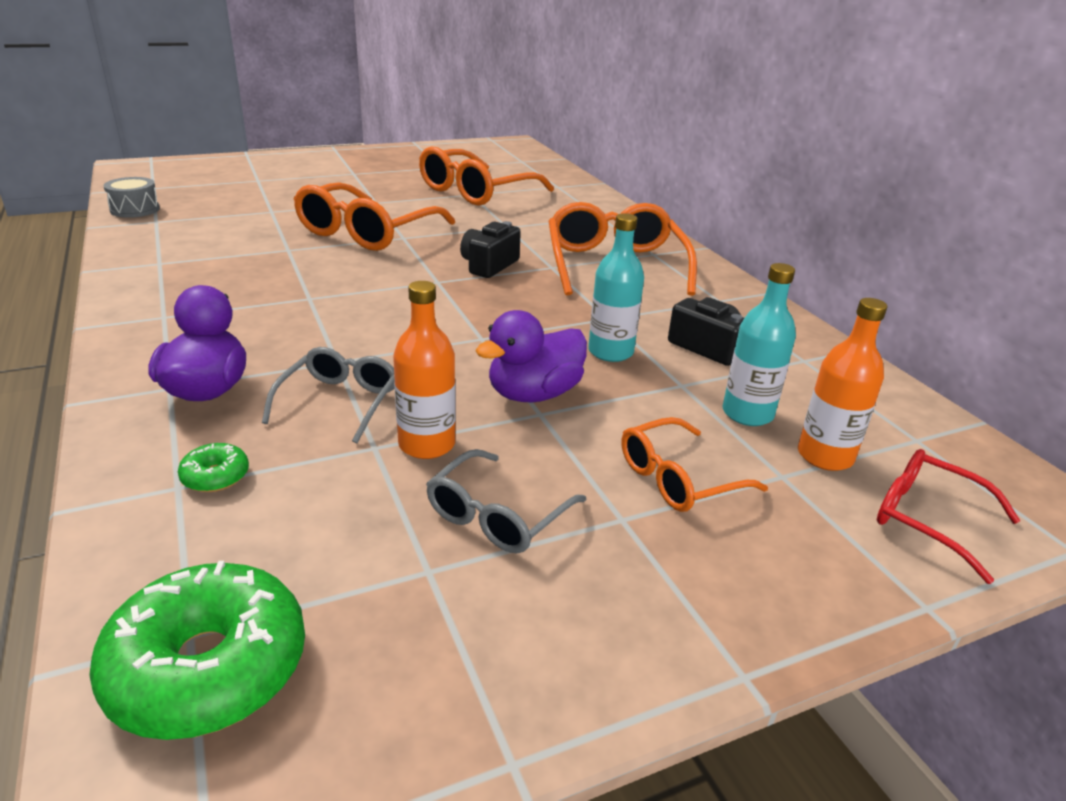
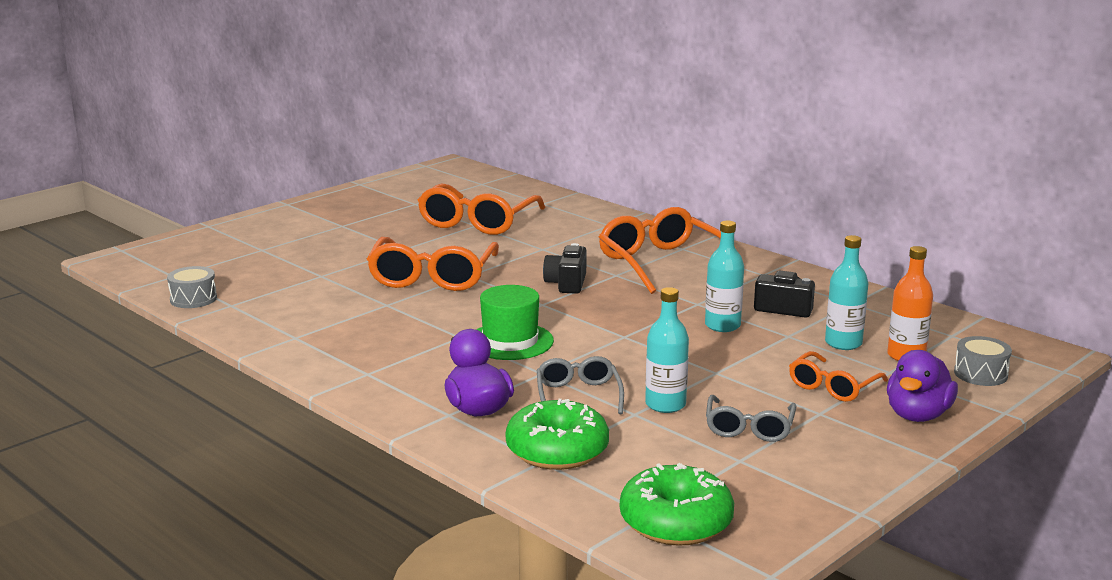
camera: 20 degrees left, 10 degrees down
(215, 476) = (557, 450): green donut -> green donut, size x2.22
(352, 315) = (510, 341): none -> green hat
(427, 444) = (665, 405): orange bottle -> turquoise bottle
(534, 394) = (700, 362): purple duck -> purple duck (917, 415)
(925, 518) = (980, 374): red glasses -> grey drum

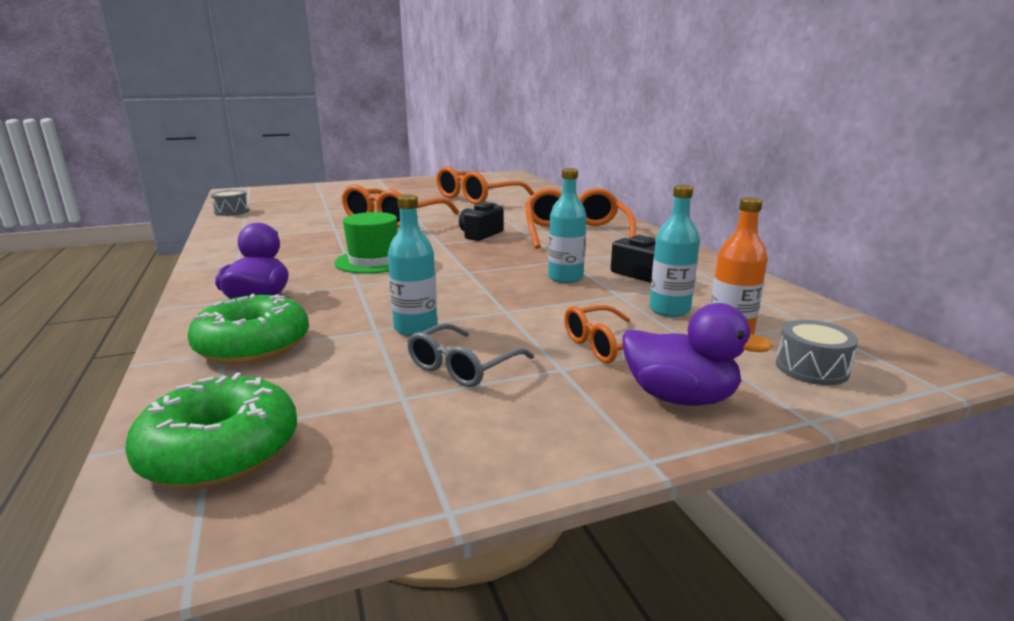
camera: 25 degrees right, 0 degrees up
(578, 395) = (355, 305): grey glasses -> none
(917, 415) = (679, 397): purple duck -> purple duck turned 120 degrees counterclockwise

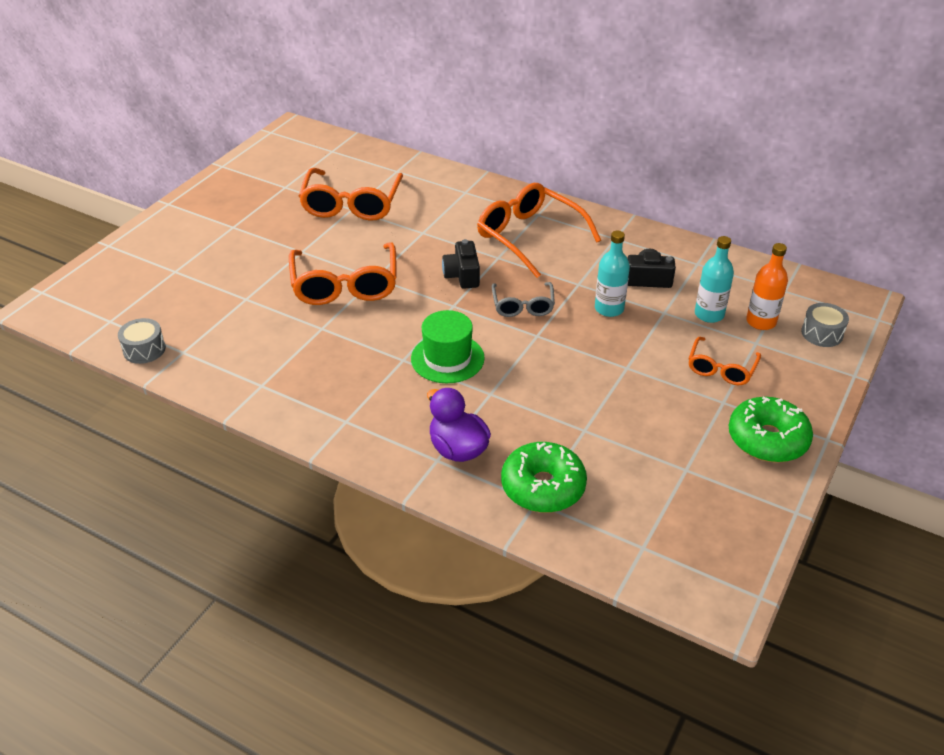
camera: 40 degrees left, 20 degrees up
(220, 451) = (667, 552): green donut -> green donut (767, 439)
(415, 328) = (604, 414): turquoise bottle -> none
(461, 367) = (678, 431): grey glasses -> grey glasses (523, 306)
(679, 397) = (795, 391): purple duck -> none

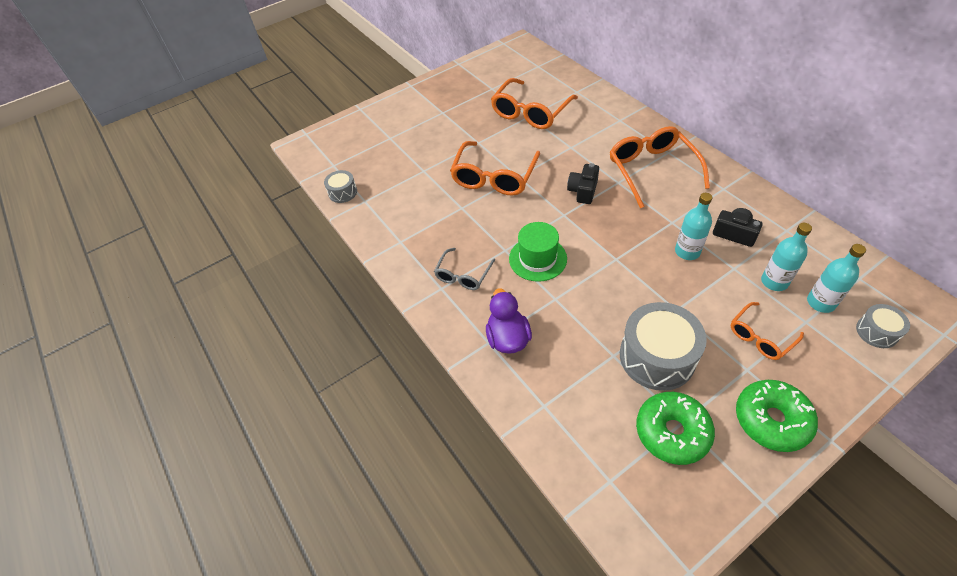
camera: 30 degrees right, 10 degrees up
(523, 306) = (617, 230): grey glasses -> grey glasses (463, 276)
(543, 487) = (556, 394): green donut -> green donut (672, 432)
(630, 417) = (657, 357): none -> grey drum
(761, 322) = (820, 302): orange bottle -> turquoise bottle

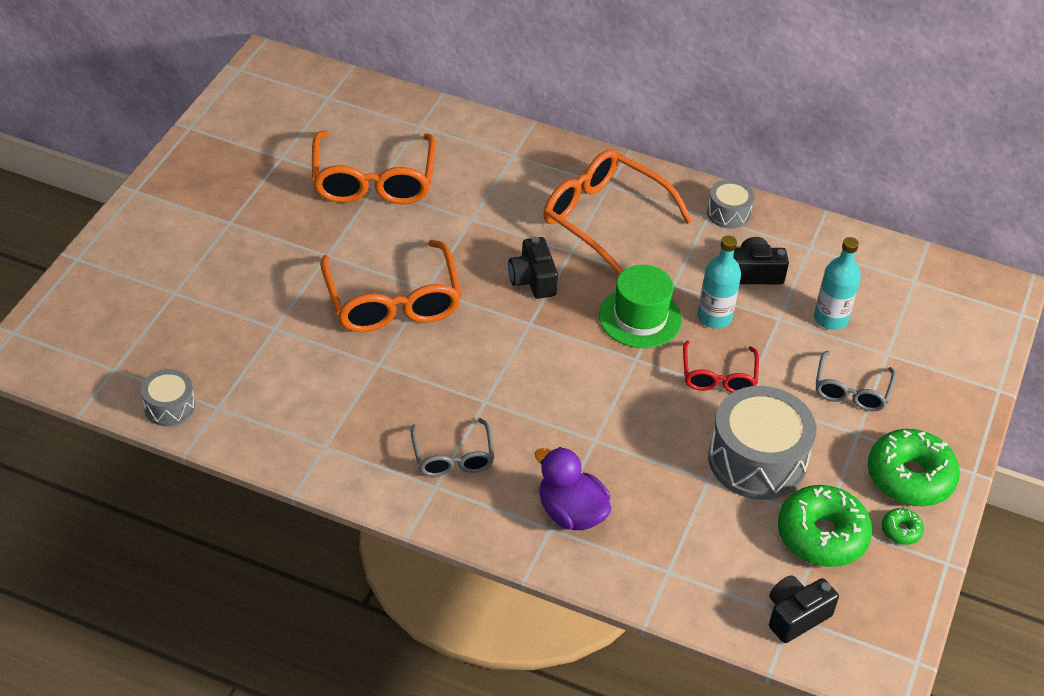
camera: 40 degrees left, 5 degrees down
(537, 258) = (537, 396): green hat -> green hat (640, 318)
(613, 483) = (796, 616): none -> black camera
(665, 291) = (718, 377): none -> red glasses
(739, 458) = (901, 531): none -> green donut
(760, 337) = (851, 391): orange glasses -> grey glasses
(820, 302) = (890, 325): turquoise bottle -> none
(877, 332) = (960, 337): grey drum -> grey drum (728, 213)

